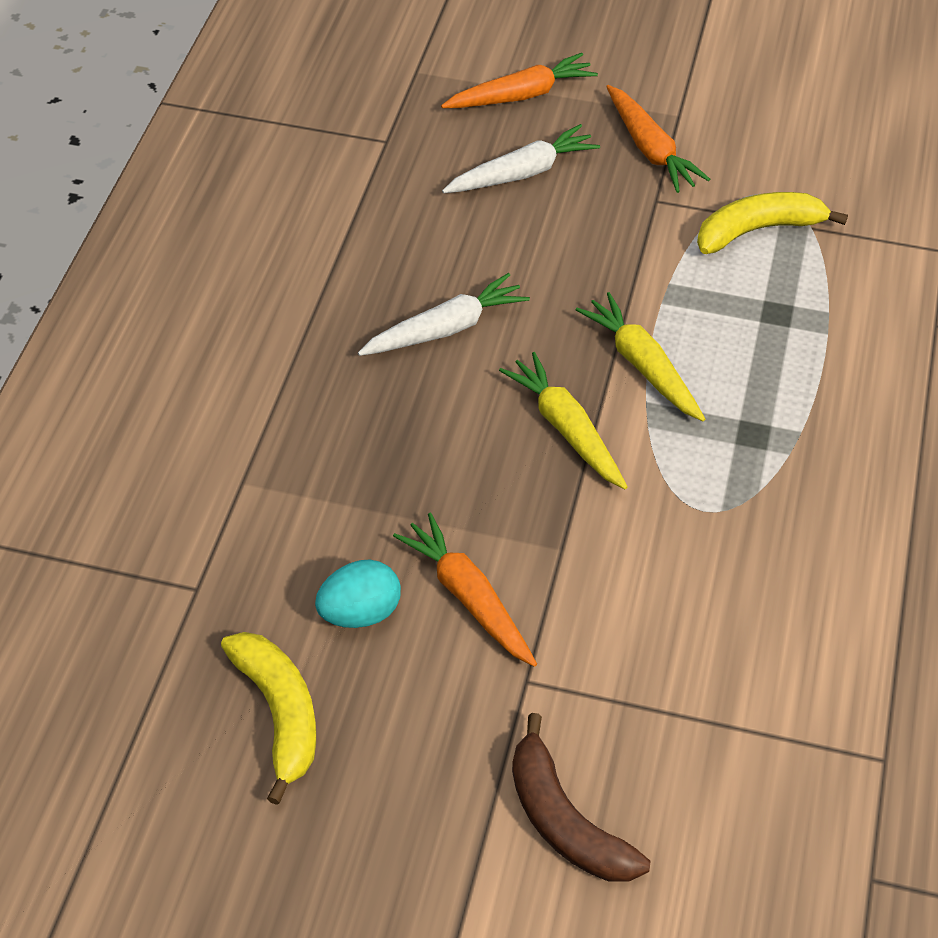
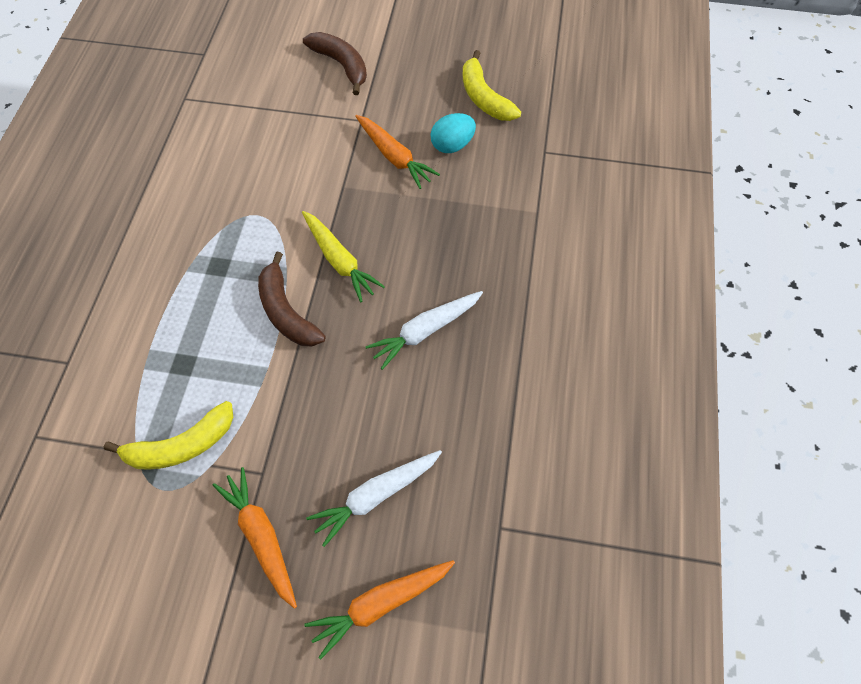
camera: 175 degrees right, 10 degrees up
(642, 365) = (286, 312): yellow carrot -> brown banana

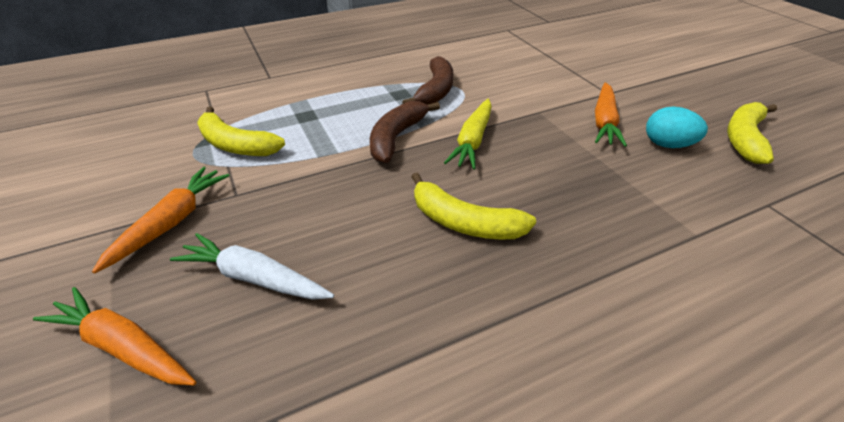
camera: 55 degrees right, 20 degrees down
(341, 65) = (635, 65): brown banana -> brown banana (435, 91)
(425, 331) = (464, 222): white carrot -> yellow banana

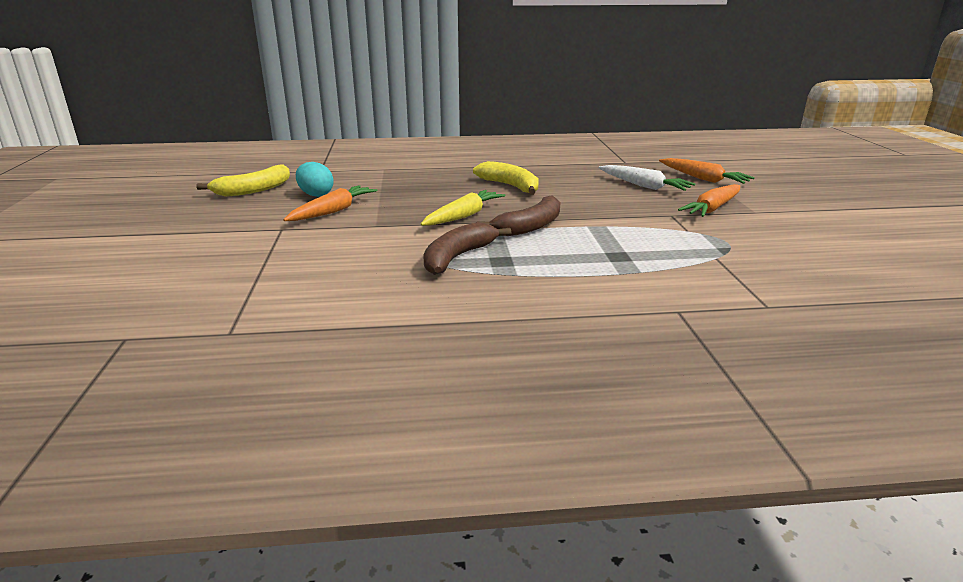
camera: 160 degrees left, 15 degrees down
(236, 145) = (688, 242): yellow banana -> none

